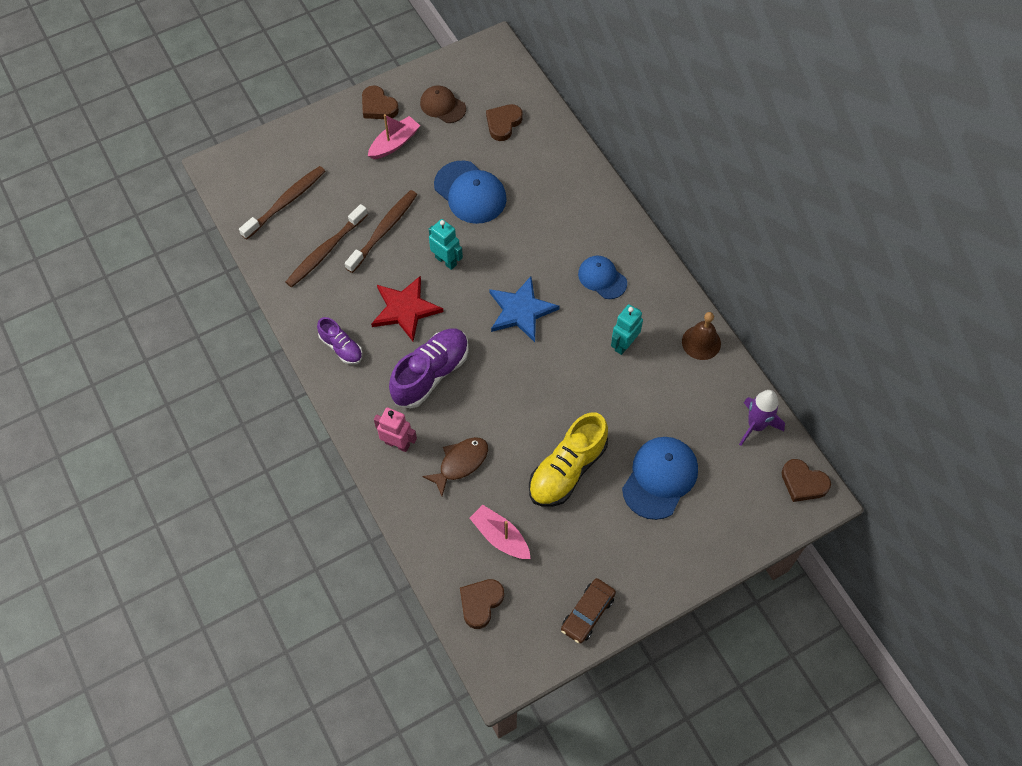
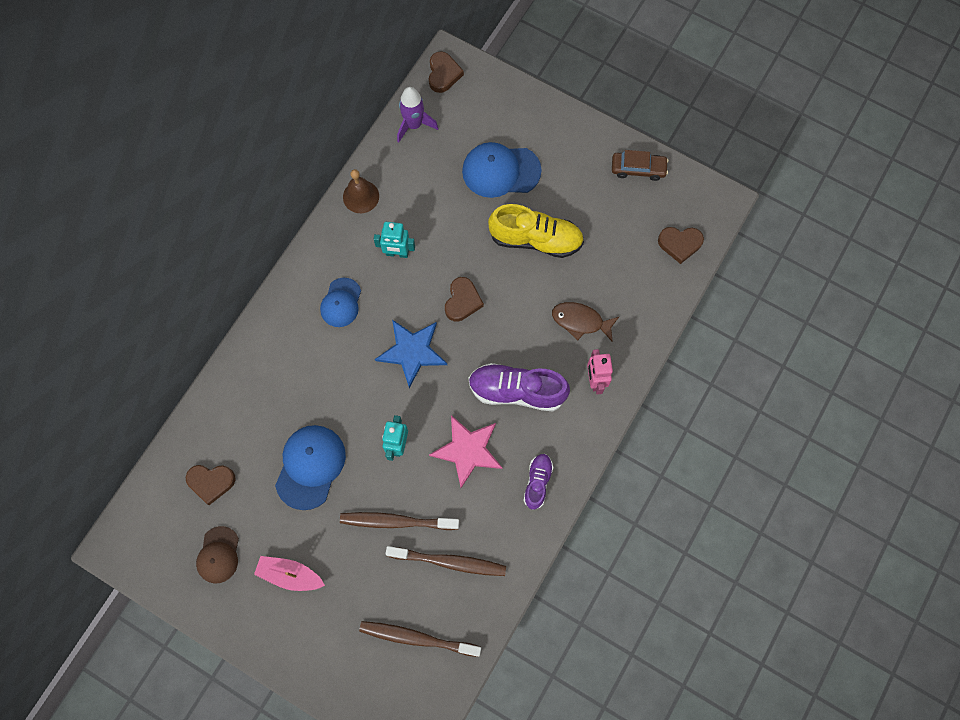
camera: 120 degrees left, 10 degrees up
(378, 106) = (252, 621): brown heart -> brown heart (462, 301)
(405, 309) = (467, 450): red star -> pink star
(500, 537) = (621, 258): pink boat -> none

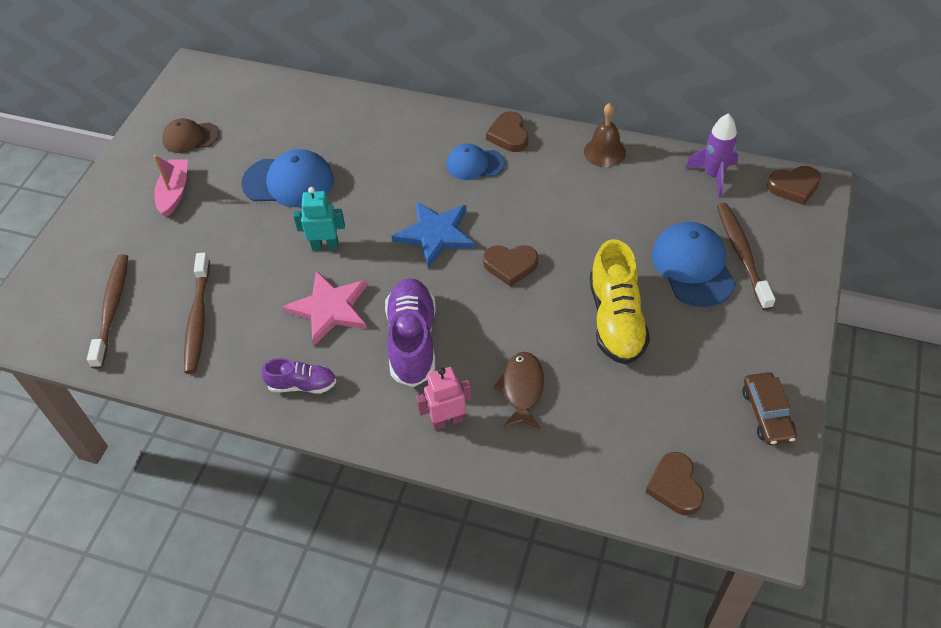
camera: 80 degrees right, 20 degrees down
(211, 482) = (261, 115): brown heart -> brown heart (509, 135)
(396, 521) = (238, 263): brown toothbrush -> brown toothbrush (742, 254)
(397, 253) = (548, 196): turquoise robot -> none

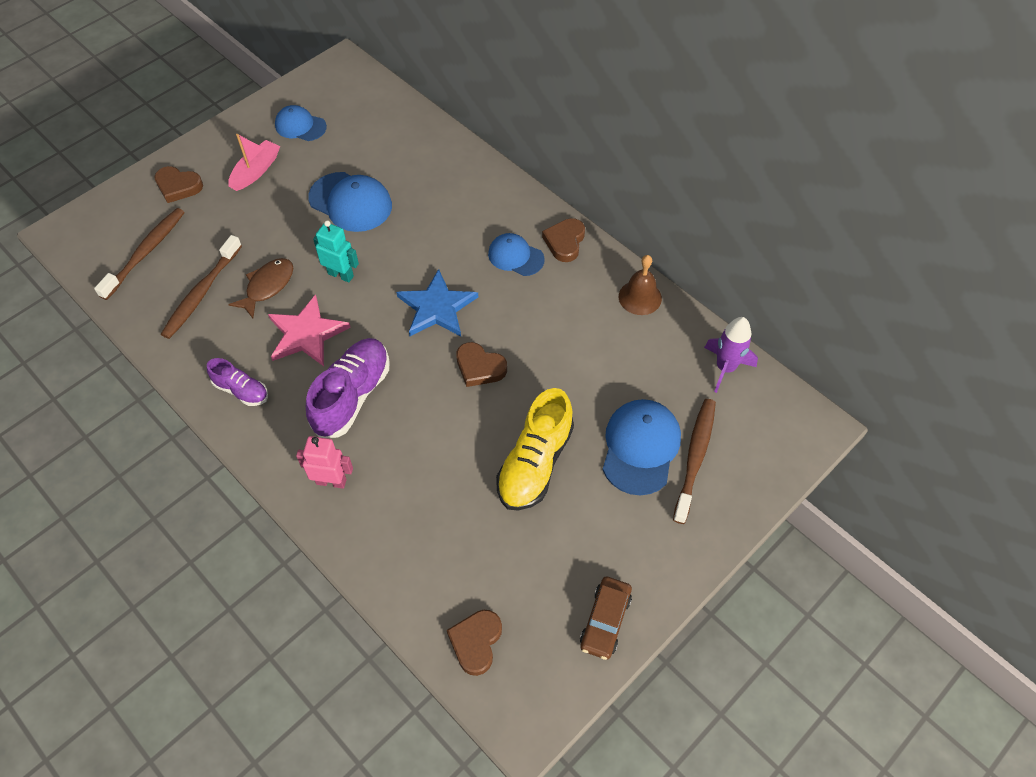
camera: 25 degrees right, 5 degrees up
(190, 137) = (300, 126): brown cap -> blue cap
(522, 389) = (411, 486): brown fish -> brown fish (267, 286)
(794, 187) = (795, 415): brown heart -> brown heart (178, 186)

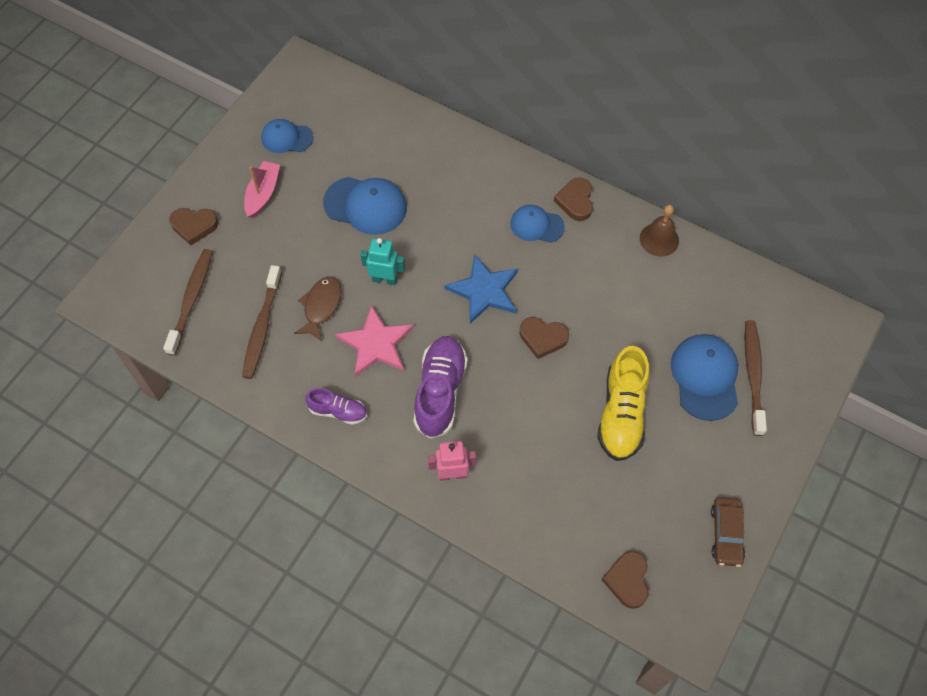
camera: 15 degrees left, 5 degrees up
(725, 368) = (752, 288): purple rocket -> none

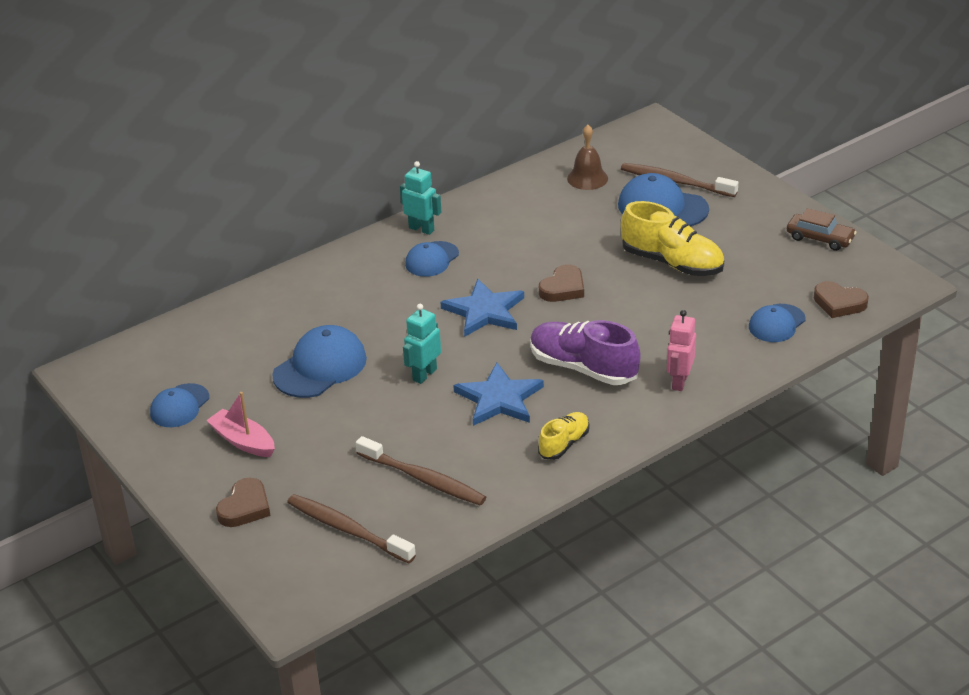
camera: 65 degrees left, 25 degrees down
(321, 306) = (427, 428): brown fish -> none
(338, 411) = (564, 444): purple shoe -> yellow shoe
(376, 344) = (499, 399): pink star -> blue star
(570, 532) = (776, 323): none -> blue cap
(575, 201) = (421, 229): brown heart -> turquoise robot
(659, 239) = (501, 193): brown bell -> brown bell (587, 178)

